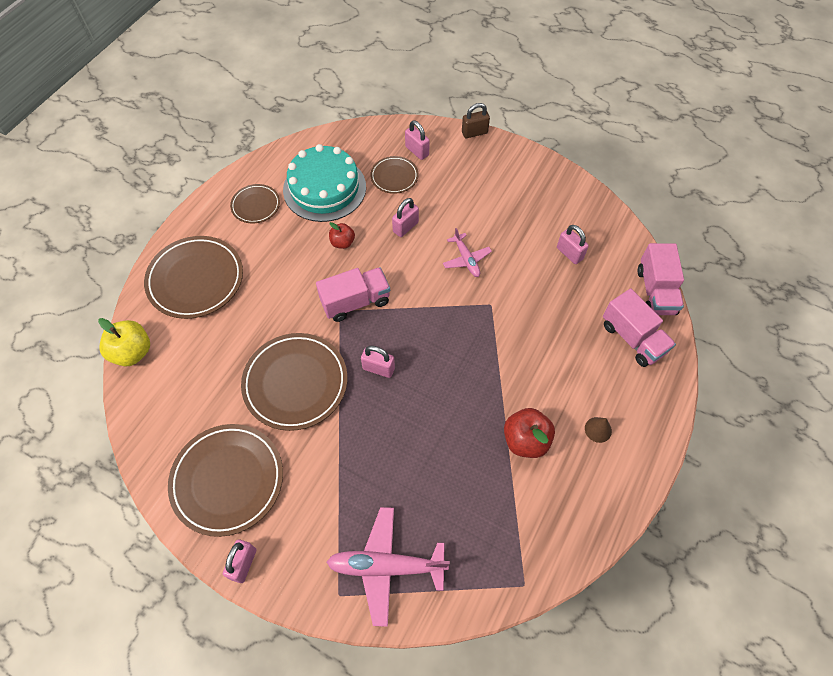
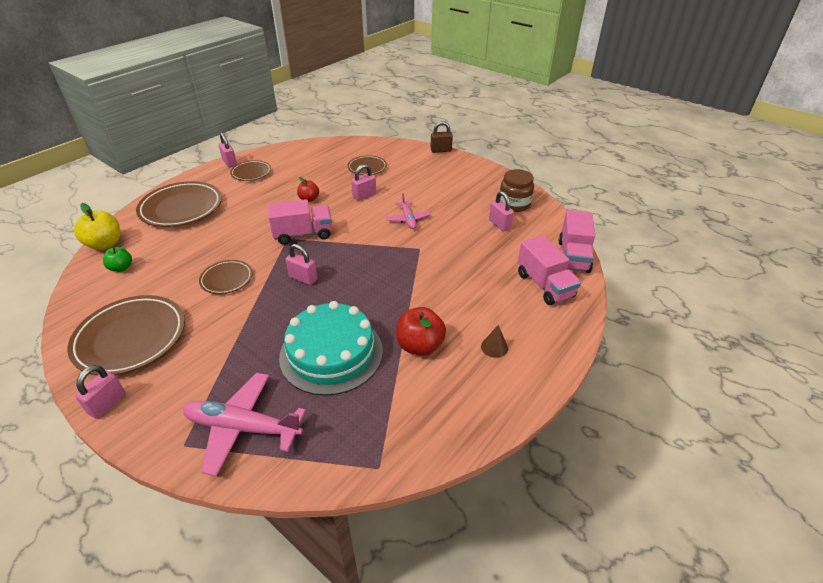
camera: 10 degrees right, 20 degrees down
(170, 385) = (121, 268): none -> green apple
(295, 383) = (226, 279): brown plate -> brown plate, size x0.54
(324, 188) = (309, 168): turquoise cake -> turquoise cake (331, 353)
(417, 151) = (391, 156): pink padlock -> pink padlock (229, 163)
(579, 217) = (514, 204): none -> brown jar

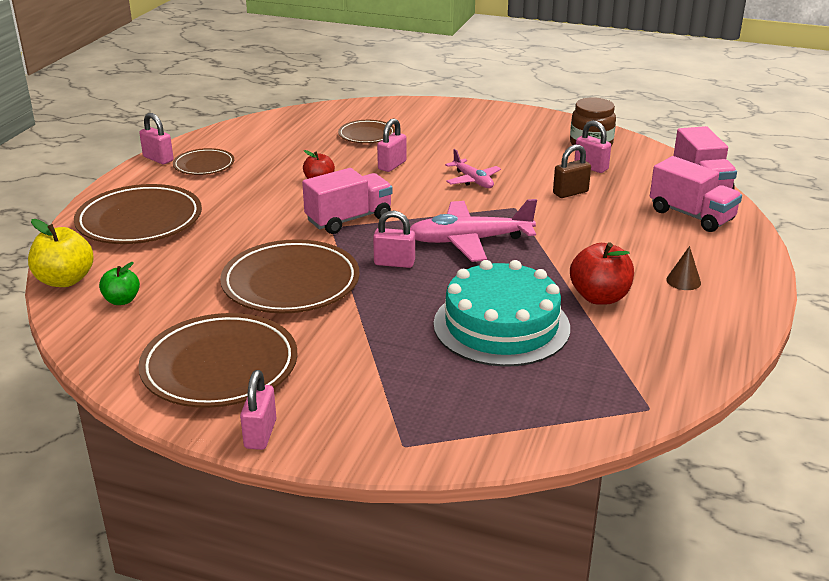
camera: 20 degrees left, 10 degrees down
(226, 279) = (291, 283): brown plate -> brown plate, size x1.85
(242, 427) = (460, 413): pink plane -> pink plane (469, 241)
(441, 150) = (449, 102): brown padlock -> brown padlock (570, 193)

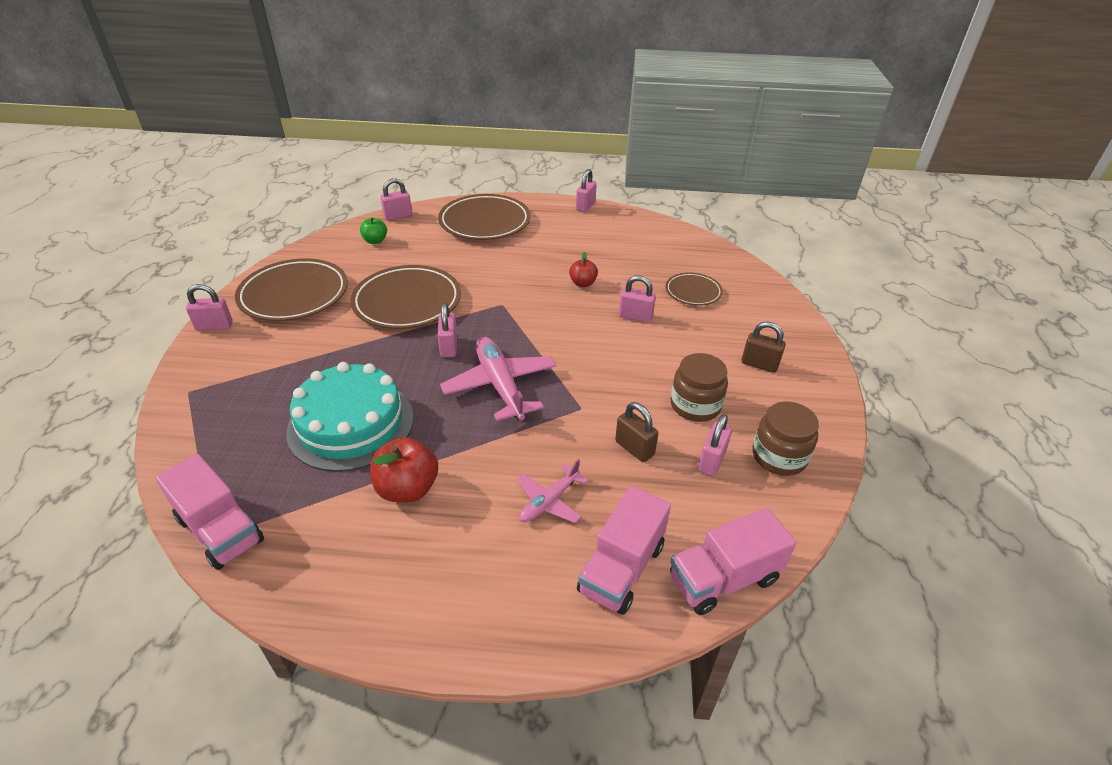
camera: 75 degrees right, 10 degrees up
(65, 280) = (398, 216): yellow apple -> pink padlock
(204, 165) = (584, 226): brown plate -> none
(349, 219) = (519, 311): pink truck -> pink truck (220, 530)
(473, 180) = (629, 372): pink plane -> pink plane (549, 501)
(484, 129) = (759, 364): none -> brown padlock
(526, 162) = (695, 405): none -> brown jar
(683, 281) = (452, 562): brown cone -> none

